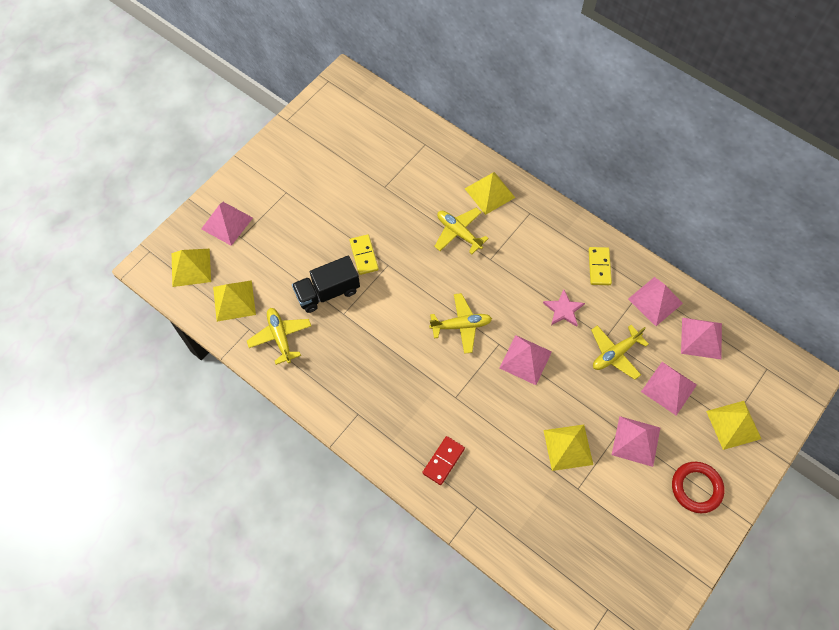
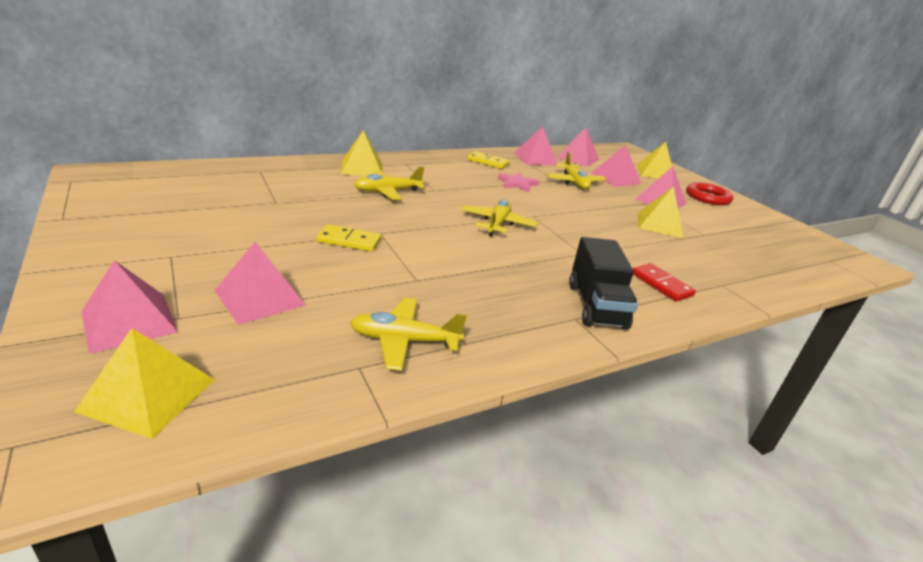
camera: 70 degrees left, 35 degrees down
(234, 300) = (287, 365): yellow pyramid -> none
(327, 292) = (372, 279): black truck -> black truck (596, 306)
(525, 359) = (558, 211): pink pyramid -> pink pyramid (259, 297)

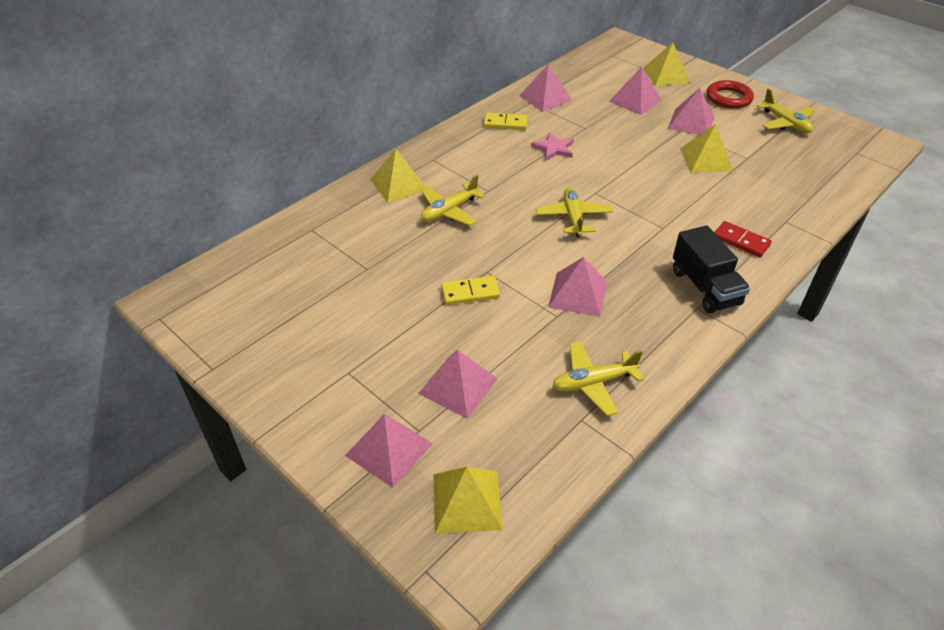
camera: 15 degrees left, 15 degrees up
(574, 182) = (602, 124): yellow plane -> yellow plane (785, 123)
(578, 158) = (584, 80): pink pyramid -> pink pyramid (578, 294)

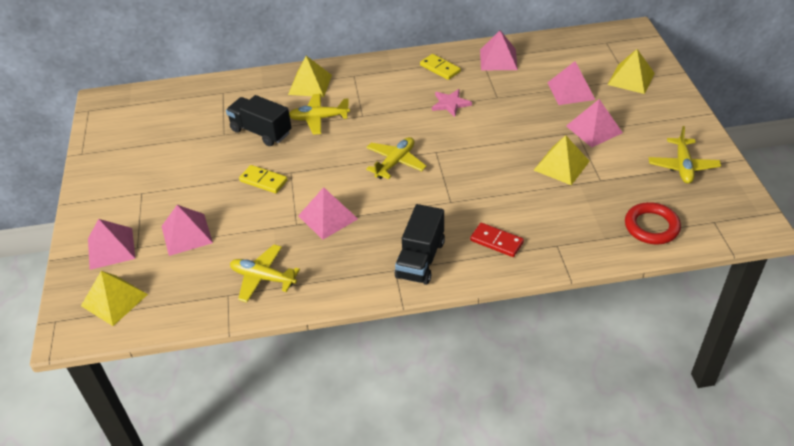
camera: 40 degrees right, 0 degrees up
(405, 248) = (261, 132): none -> black truck
(728, 98) = (660, 122): red ring -> red ring (651, 226)
(741, 241) = (496, 241): red domino -> red domino turned 45 degrees counterclockwise

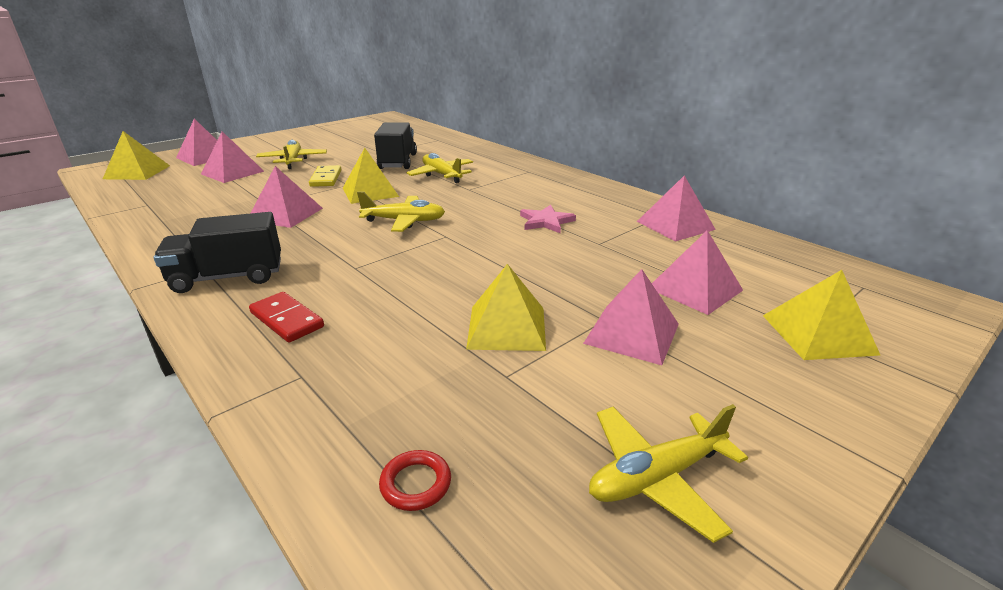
camera: 55 degrees right, 15 degrees down
(263, 278) = (175, 211): yellow plane -> yellow plane (293, 161)
(310, 84) = (489, 160): yellow pyramid -> yellow pyramid (370, 192)
(440, 68) = (602, 201): yellow domino -> none
(496, 241) = (287, 320): red domino -> red domino turned 45 degrees counterclockwise
(651, 226) = (415, 483): red ring -> red ring, size x0.55

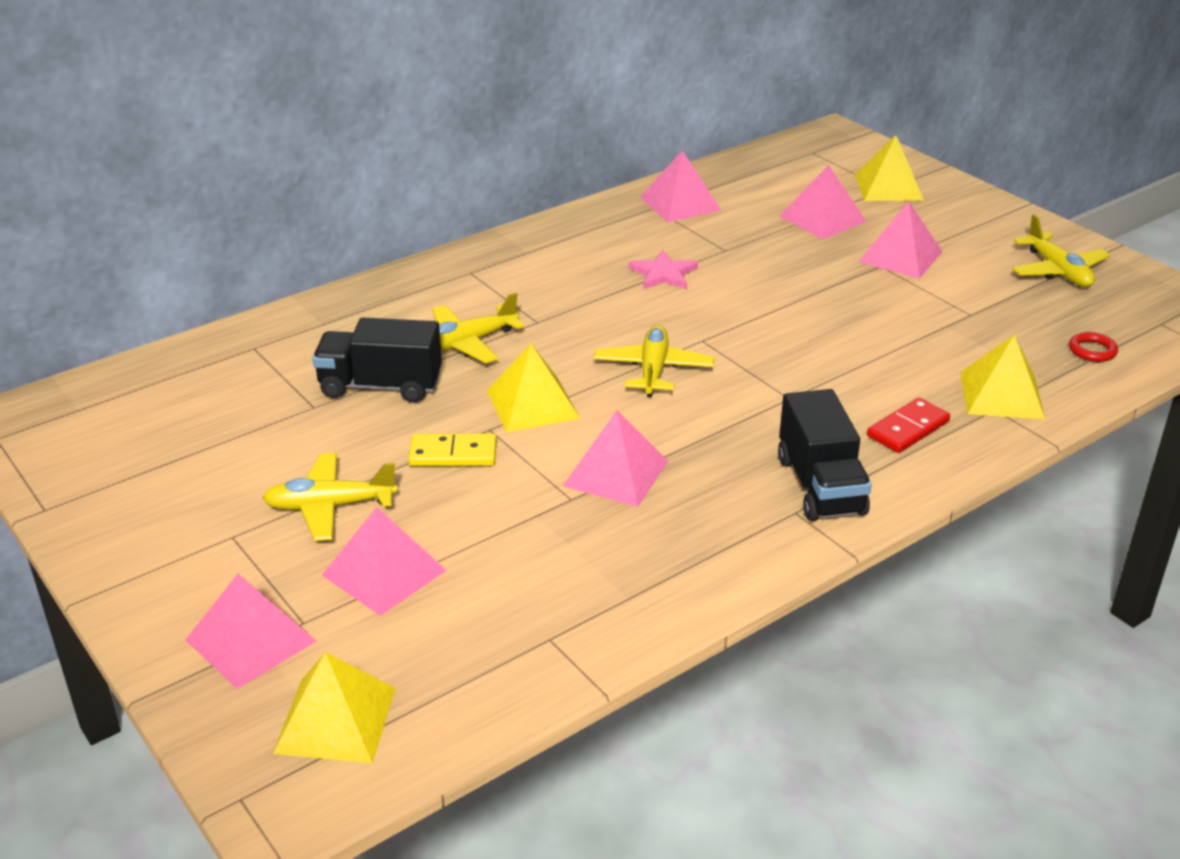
camera: 85 degrees left, 5 degrees up
(506, 327) = (901, 310): yellow pyramid -> yellow pyramid (1001, 395)

